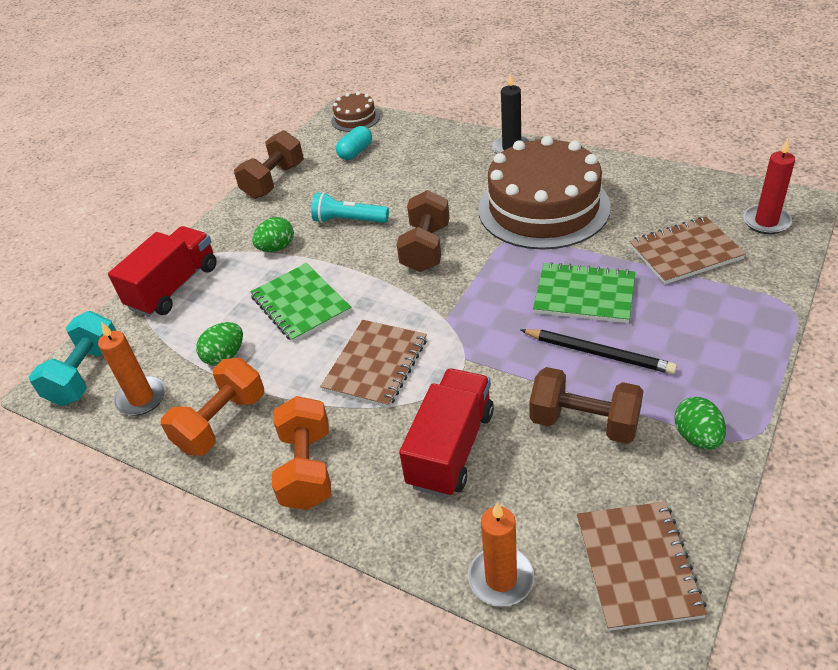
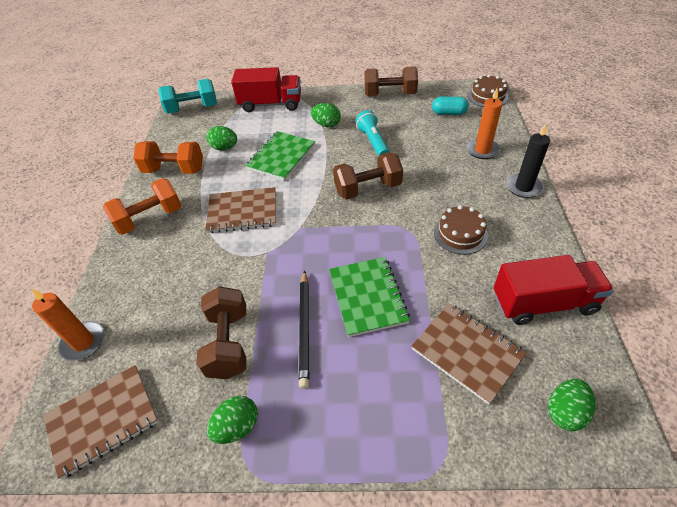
camera: 60 degrees right, 5 degrees up
(141, 398) = (182, 134): orange candle -> orange candle (482, 150)
(451, 448) = (183, 277): red truck -> red truck (543, 303)
(543, 207) = (460, 234): brown cake -> brown cake, size x0.45
(766, 222) = (565, 412): red candle -> green egg

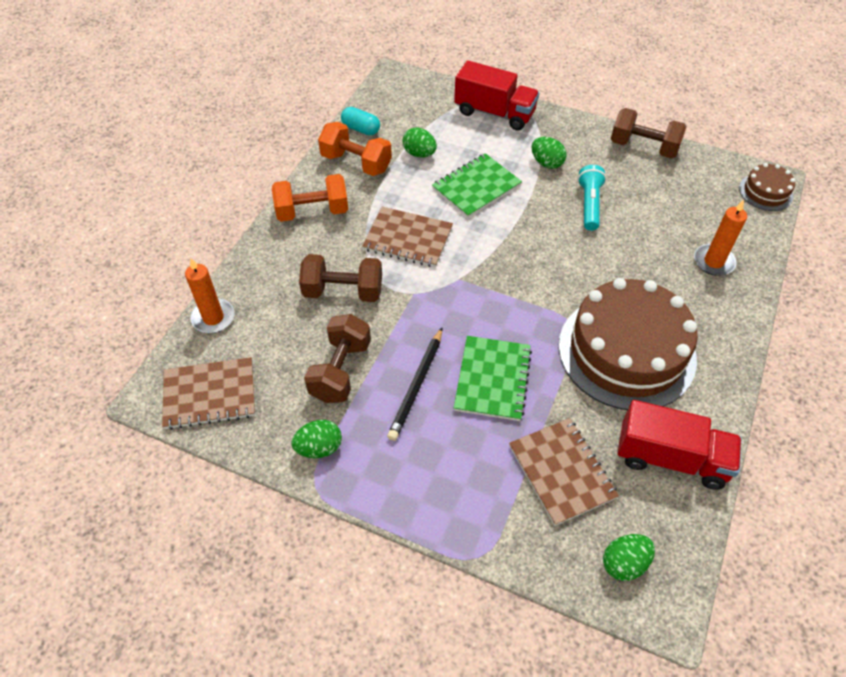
camera: 20 degrees right, 5 degrees up
(192, 109) = (404, 89): turquoise dumbbell -> none
(368, 189) = (553, 261): brown dumbbell -> brown dumbbell (343, 291)
(449, 113) = (702, 198): turquoise capsule -> turquoise capsule (361, 129)
(460, 234) = (626, 351): brown cake -> brown cake, size x2.22
(523, 187) = (733, 325): black candle -> none

